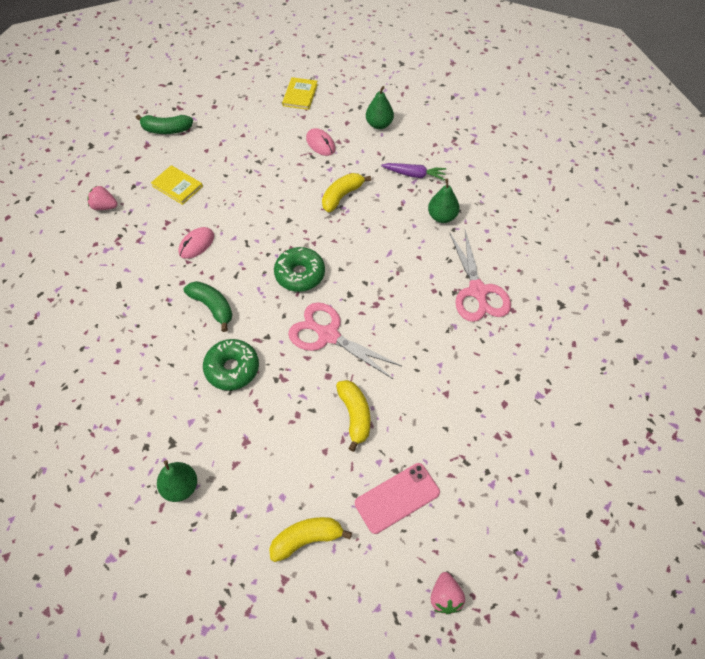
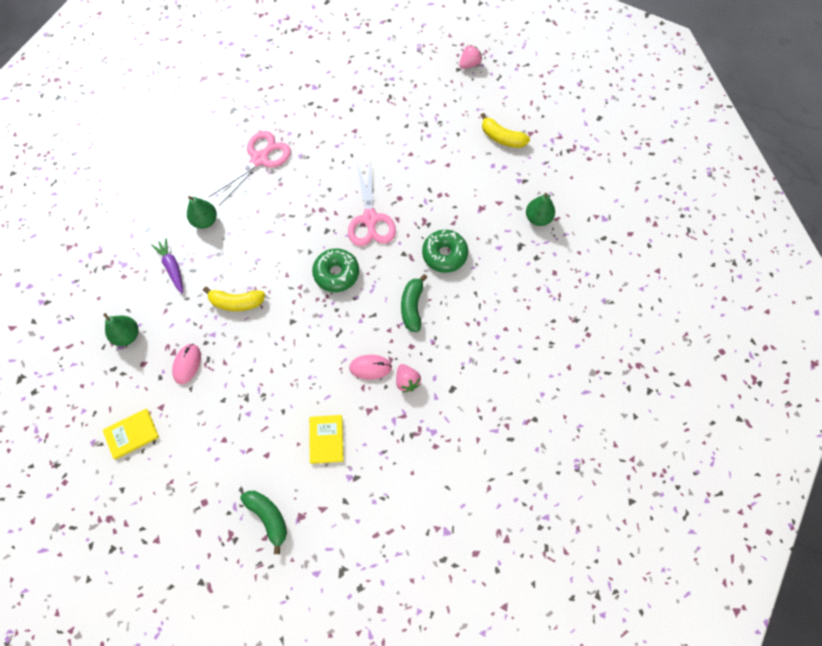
camera: 130 degrees left, 10 degrees up
(104, 206) = (396, 478): pink strawberry -> pink strawberry (407, 381)
(355, 415) = (412, 165): yellow banana -> none
(397, 498) = (440, 114): pink phone -> none

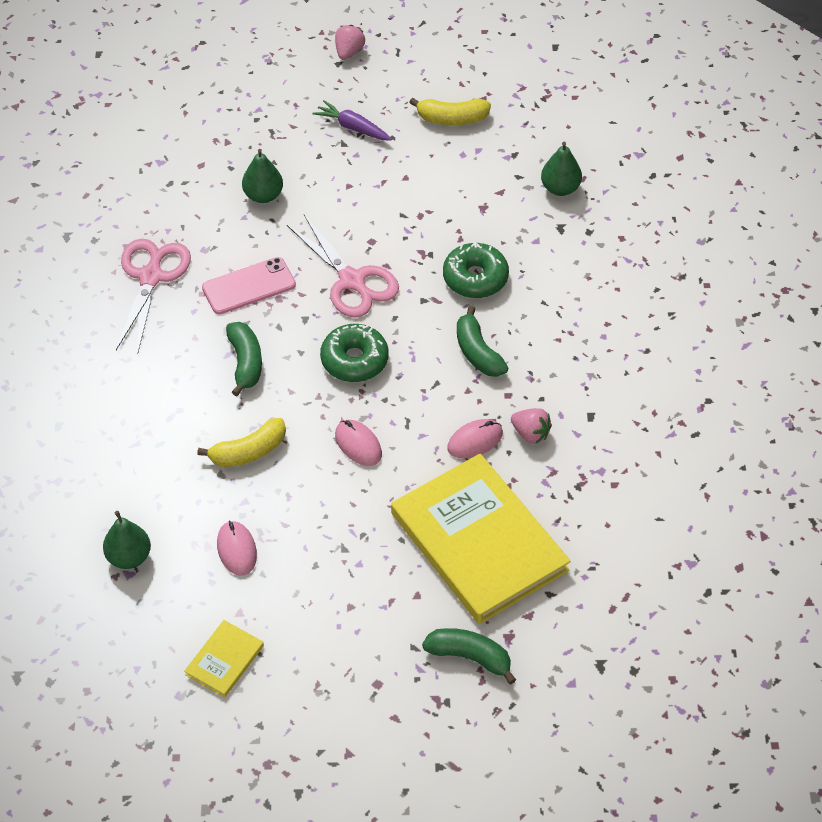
camera: 30 degrees left, 15 degrees down
(172, 268) = (129, 453): purple carrot -> purple carrot (353, 127)
(205, 221) = (132, 380): green pear -> green pear (263, 195)
(274, 242) = (245, 363): none -> green banana
(301, 332) = (358, 444): none -> pink mouse
(309, 192) = (249, 286): none -> pink phone
(326, 439) = (478, 542): yellow book -> yellow book, size x2.35

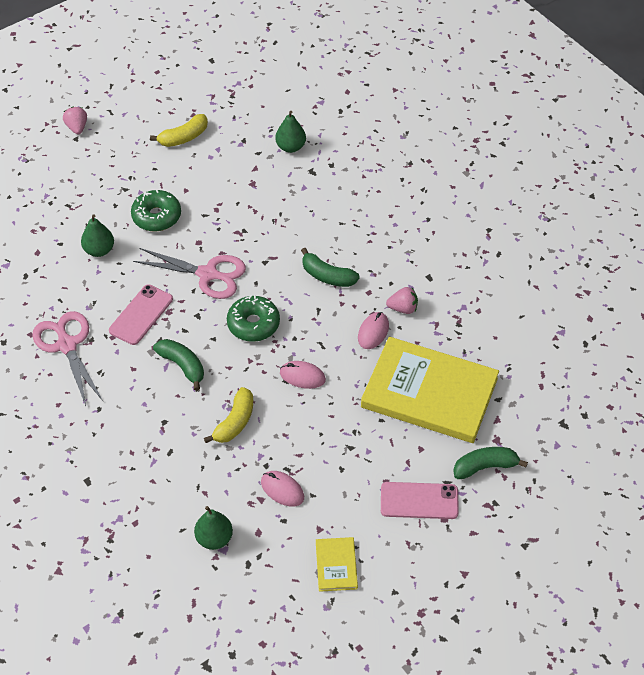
camera: 35 degrees left, 0 degrees up
(353, 127) = (122, 175): purple carrot -> none
(367, 649) = (419, 501): none -> pink phone
(475, 278) = (286, 230): green donut -> green donut (156, 216)

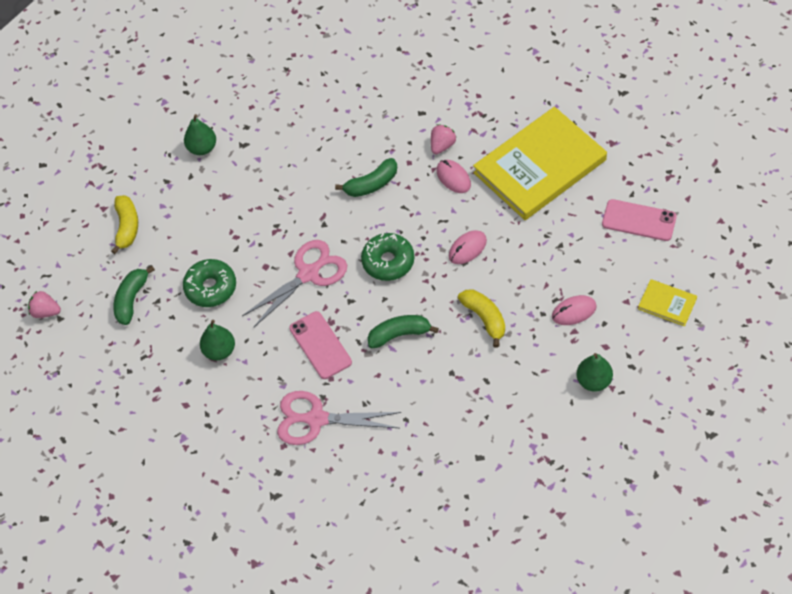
camera: 55 degrees left, 5 degrees up
(419, 501) = (639, 220): pink phone -> pink phone turned 75 degrees clockwise
(485, 467) = (632, 162): green banana -> green banana (131, 299)

